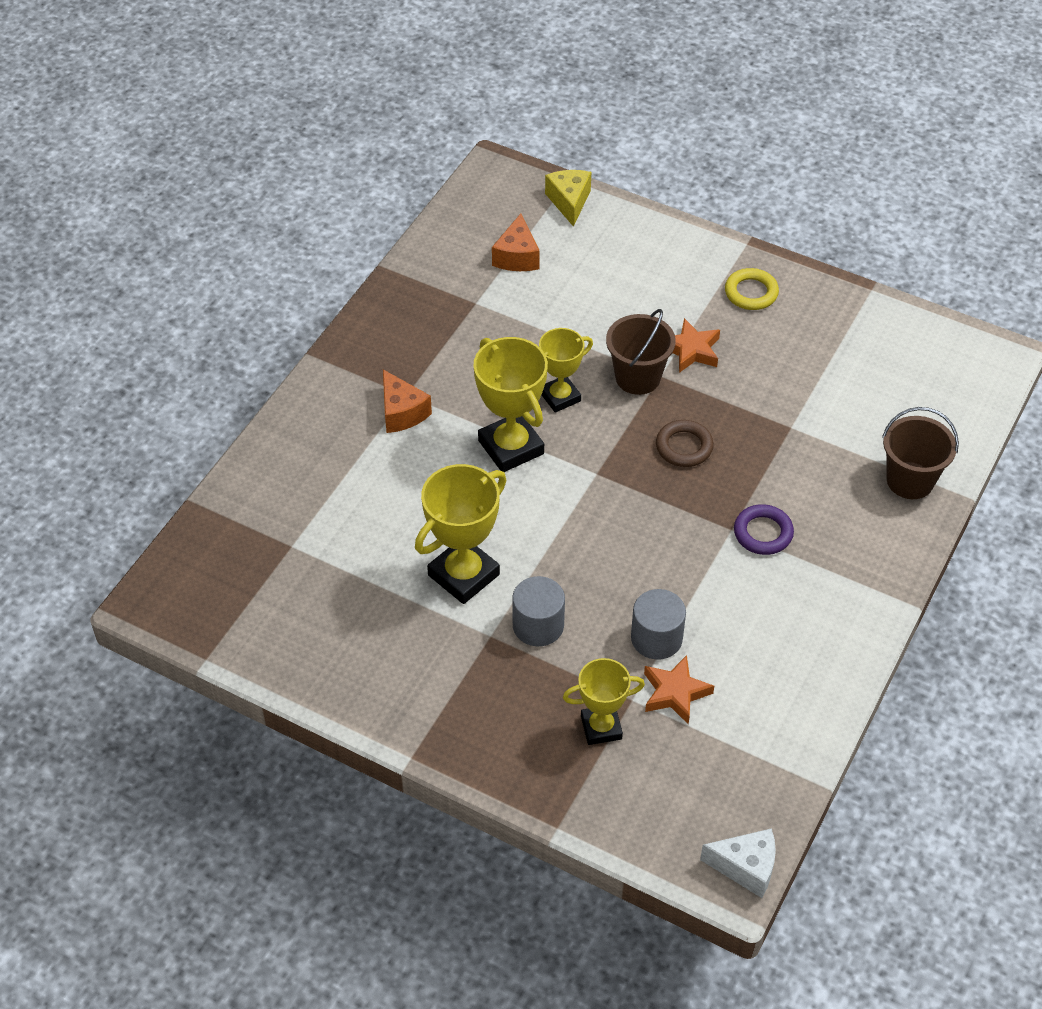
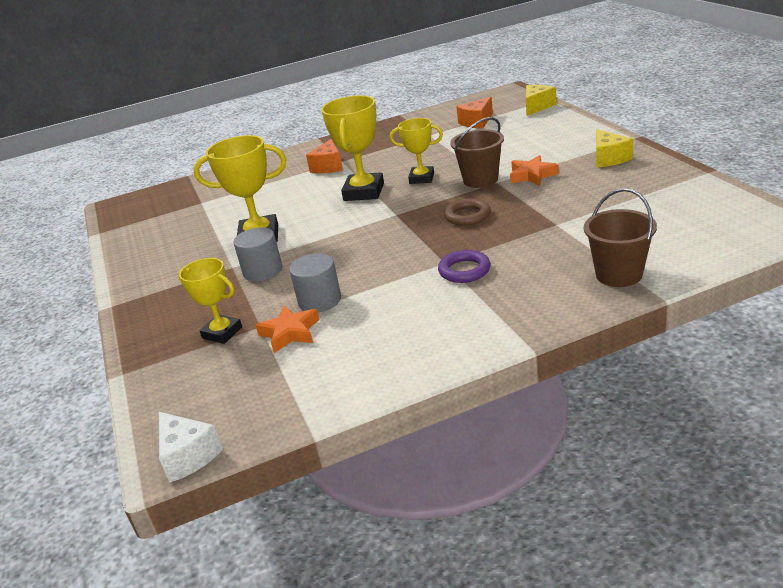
camera: 45 degrees right, 20 degrees down
(751, 293) = (608, 158): yellow ring -> yellow cheese

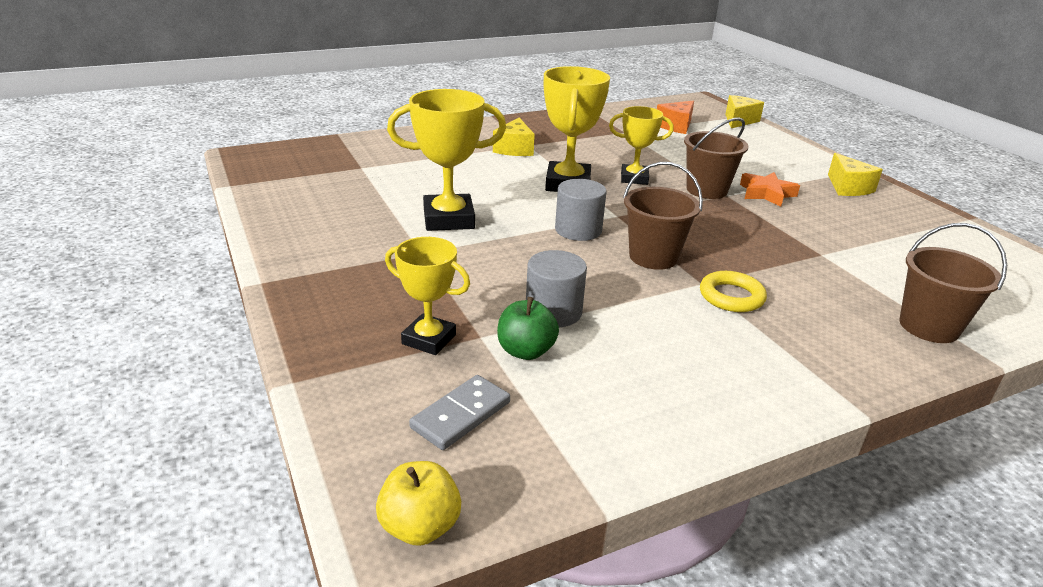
camera: 10 degrees left, 0 degrees up
(188, 456) = (420, 526): white cheese -> yellow apple
(232, 383) = (461, 415): none -> grey domino
(263, 271) = (465, 263): grey cylinder -> grey cylinder (578, 230)
(290, 333) = (526, 351): orange star -> green apple
(328, 166) = (514, 149): orange cheese -> yellow cheese
(413, 246) = (653, 257): none -> brown bucket
(464, 270) = (731, 296): purple ring -> yellow ring
(467, 216) = (708, 229): brown ring -> none

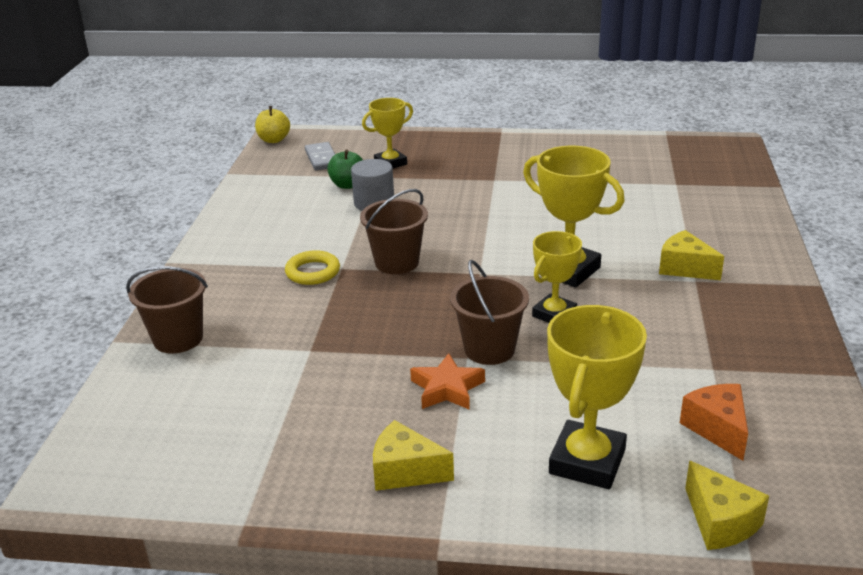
camera: 125 degrees right, 0 degrees up
(448, 219) = (538, 199): yellow trophy -> yellow trophy (587, 461)
(578, 230) = (471, 245): grey cylinder -> none

